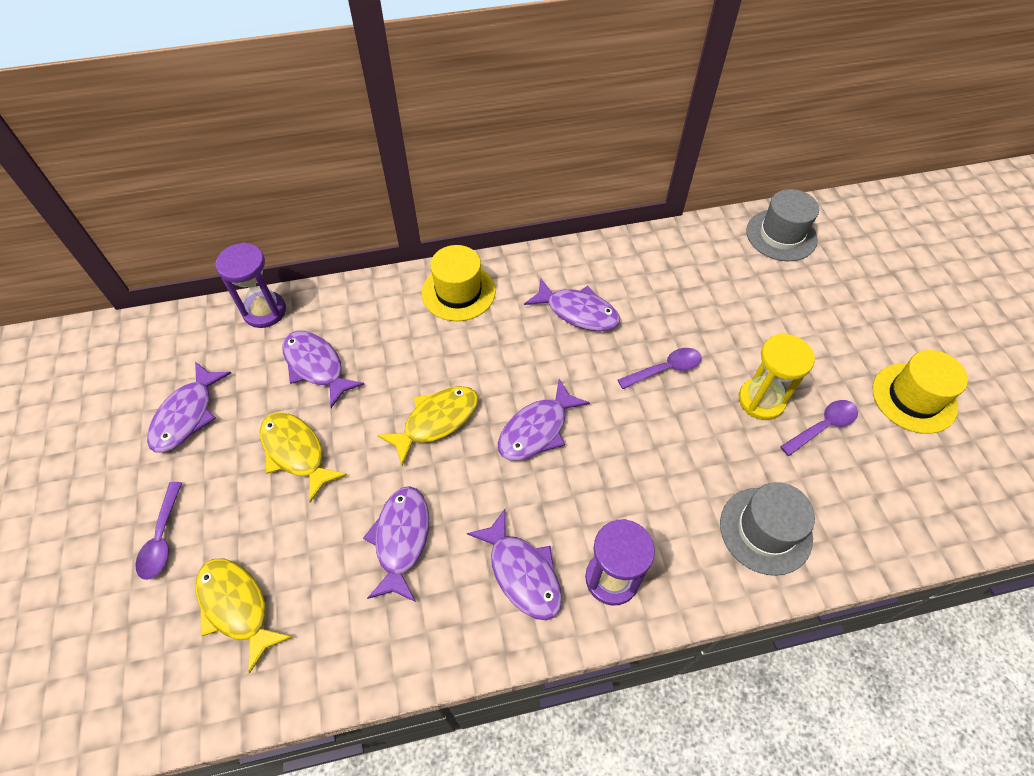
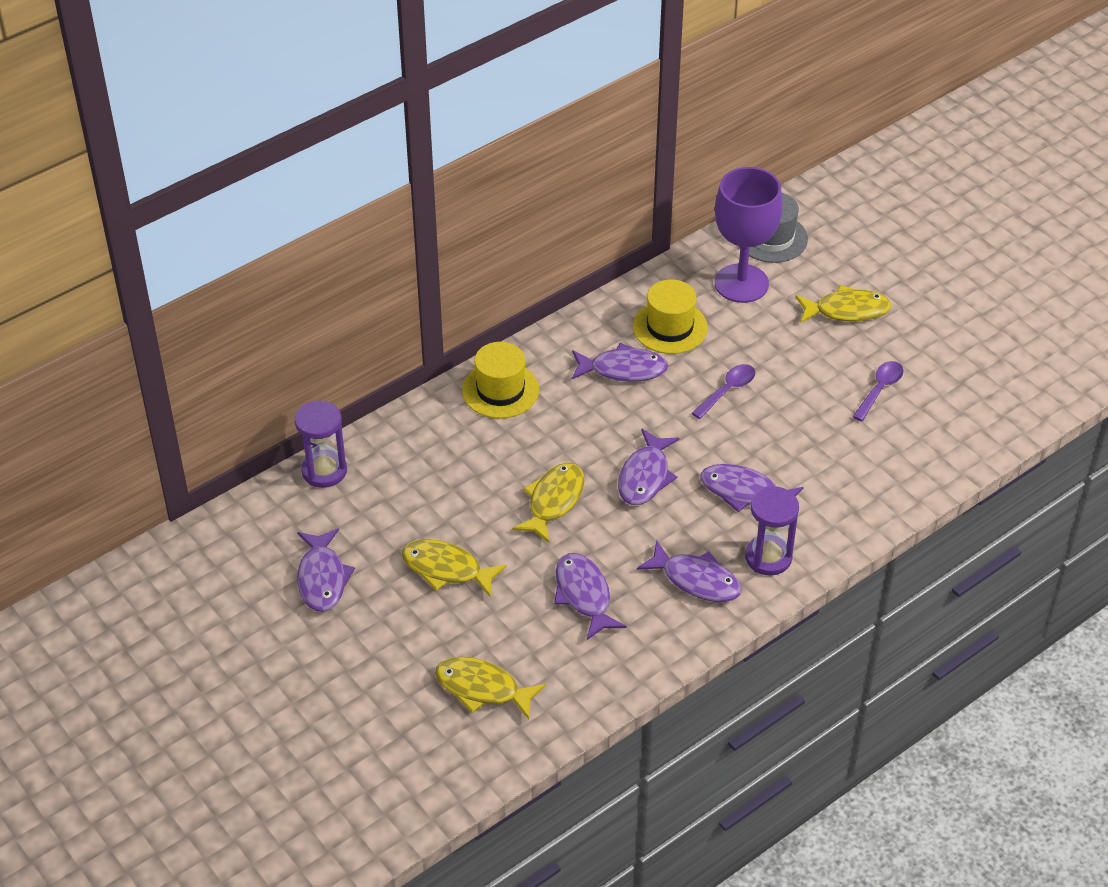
camera: 25 degrees left, 10 degrees down
(162, 538) = (379, 670): purple spoon -> none
(316, 366) = (412, 498): purple fish -> purple fish (744, 492)
(732, 268) = (741, 283): none -> purple goblet
(761, 400) = (820, 387): yellow hourglass -> none
(765, 530) = (869, 481): grey hat -> none
(824, 329) = (847, 310): none -> yellow fish
(914, 398) = (943, 341): yellow hat -> yellow hat (670, 327)

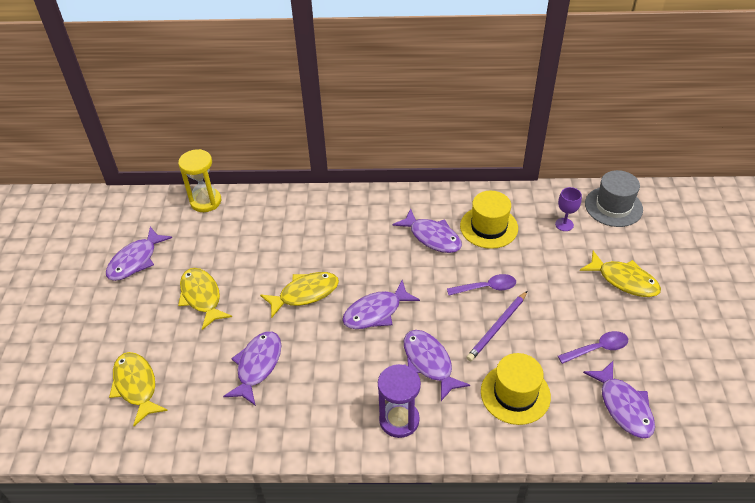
camera: 40 degrees right, 0 degrees up
(324, 471) = (206, 201): purple hourglass -> yellow hourglass
(500, 390) = (347, 209): yellow hat -> yellow hat (515, 394)
(696, 580) = (336, 403): purple fish -> purple fish (623, 406)
(741, 283) = (564, 224): purple goblet -> purple goblet, size x0.42
(774, 423) = (497, 327): none -> purple pencil

